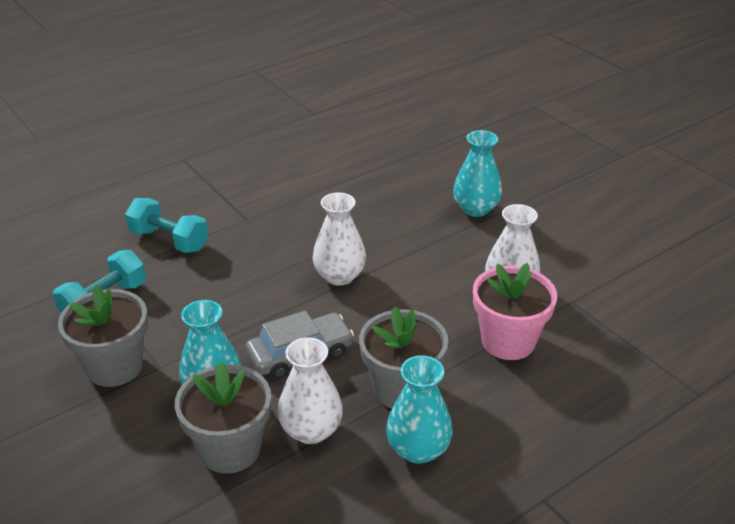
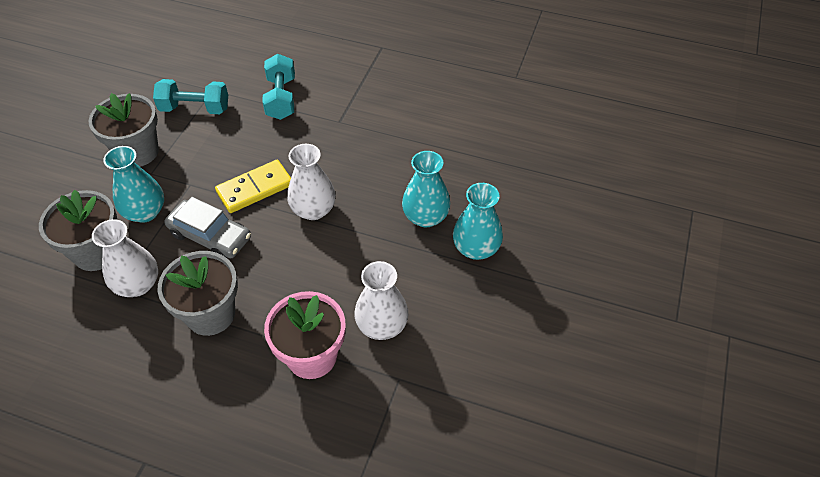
camera: 55 degrees right, 15 degrees up
(270, 302) = (255, 188): none -> yellow domino
(418, 449) = (153, 356): turquoise vase -> turquoise vase (425, 217)

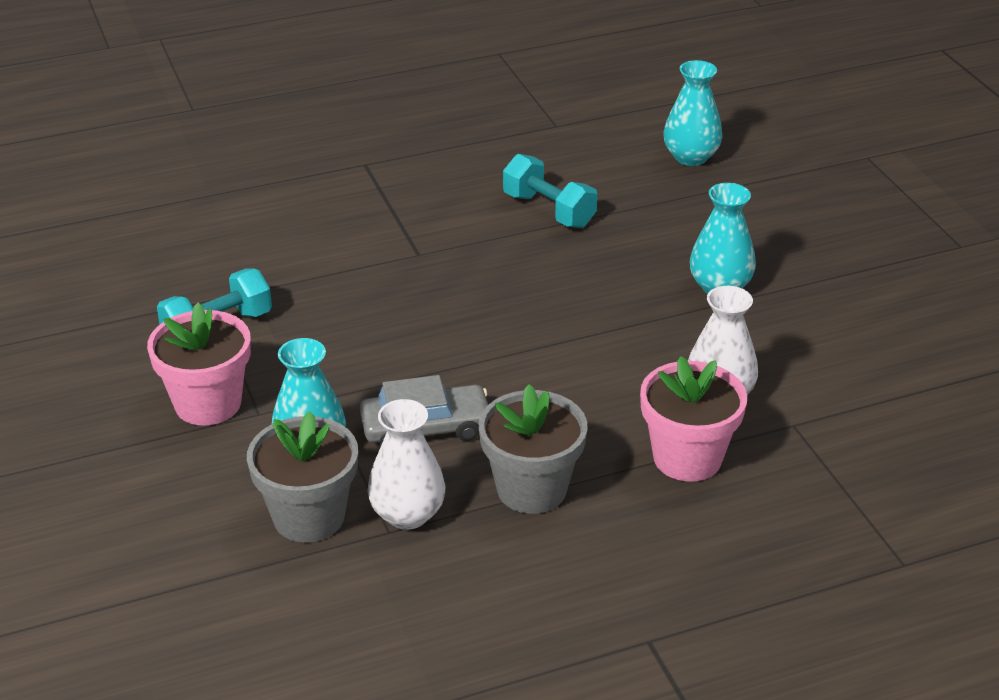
camera: 40 degrees left, 15 degrees down
(137, 152) = (208, 403): grey flower pot -> pink flower pot
(255, 188) = (412, 360): yellow domino -> none
(281, 98) = (315, 266): turquoise dumbbell -> turquoise dumbbell (549, 210)
(313, 210) = (508, 343): white vase -> none
(425, 217) = (635, 288): turquoise vase -> turquoise vase (690, 157)

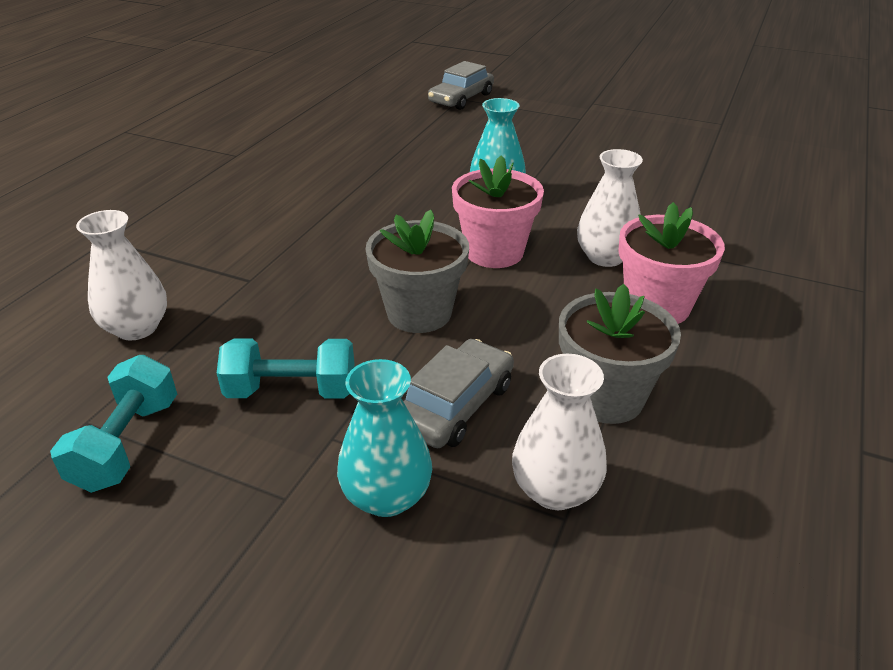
camera: 45 degrees left, 0 degrees up
(208, 403) = (215, 526): pink flower pot -> pink flower pot (494, 252)
(306, 250) = (137, 328): none -> white vase
(309, 517) = (479, 563): grey flower pot -> grey flower pot (419, 313)
(549, 210) = (310, 205): turquoise dumbbell -> turquoise dumbbell (291, 391)
(690, 157) = (358, 137): turquoise vase -> none
(868, 158) = (461, 98): none -> grey car

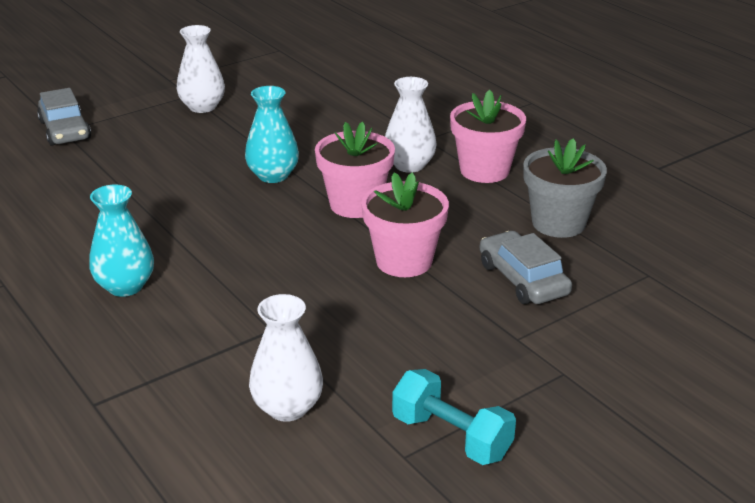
camera: 60 degrees left, 5 degrees down
(291, 391) = (450, 343): turquoise dumbbell -> none
(387, 496) = (590, 331): turquoise vase -> turquoise vase (125, 286)
(419, 313) = (404, 261): grey flower pot -> pink flower pot
(555, 490) = (625, 270): white vase -> white vase (202, 107)

